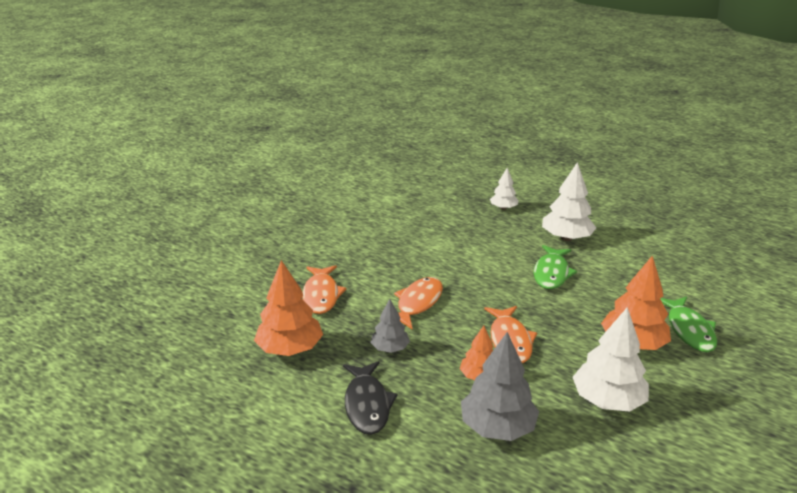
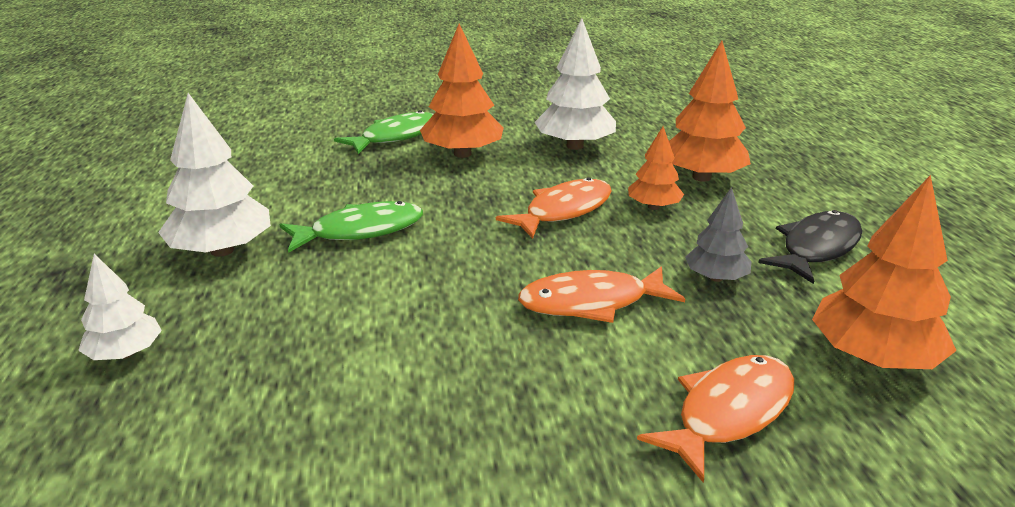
camera: 130 degrees left, 0 degrees up
(497, 427) = (701, 177): grey tree -> orange tree

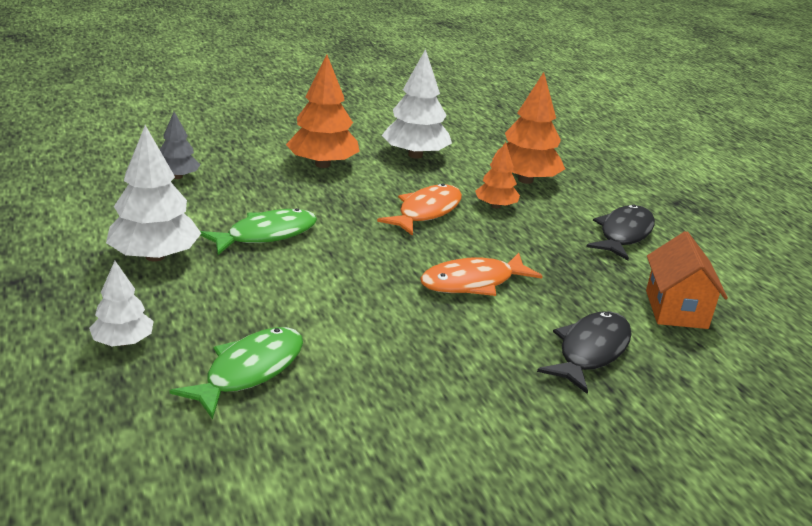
camera: 15 degrees left, 0 degrees up
(396, 136) = (256, 149): green fish -> green fish (249, 371)
(716, 278) = (557, 259): grey tree -> grey tree (177, 177)
(728, 412) = (590, 351): orange fish -> black fish
(873, 357) = (676, 309): orange tree -> orange house

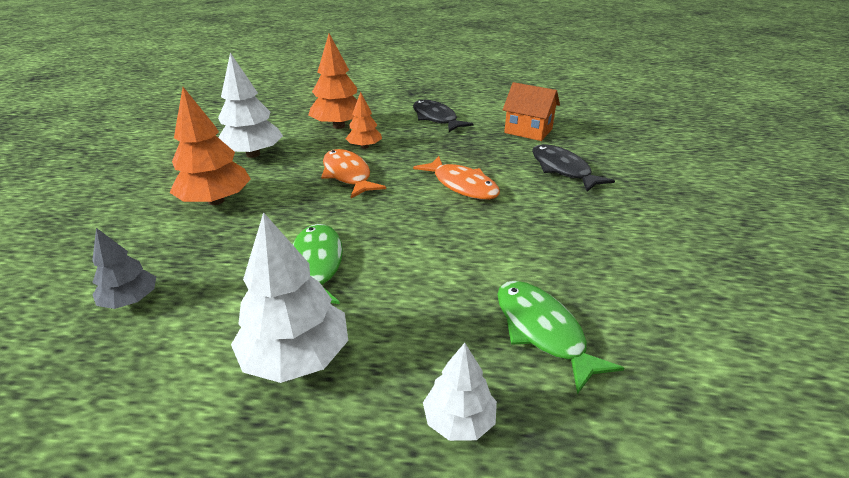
camera: 60 degrees left, 5 degrees up
(473, 282) = (462, 185): orange fish -> orange fish turned 45 degrees counterclockwise

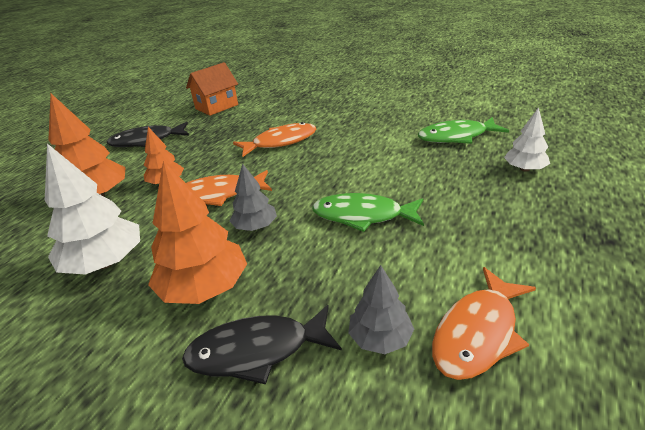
camera: 70 degrees left, 0 degrees up
(114, 366) = (478, 333): none -> orange fish
(296, 356) = (472, 225): white tree -> none
(297, 205) = (255, 226): none -> grey tree
(562, 169) = (286, 104): black fish -> black fish (256, 351)

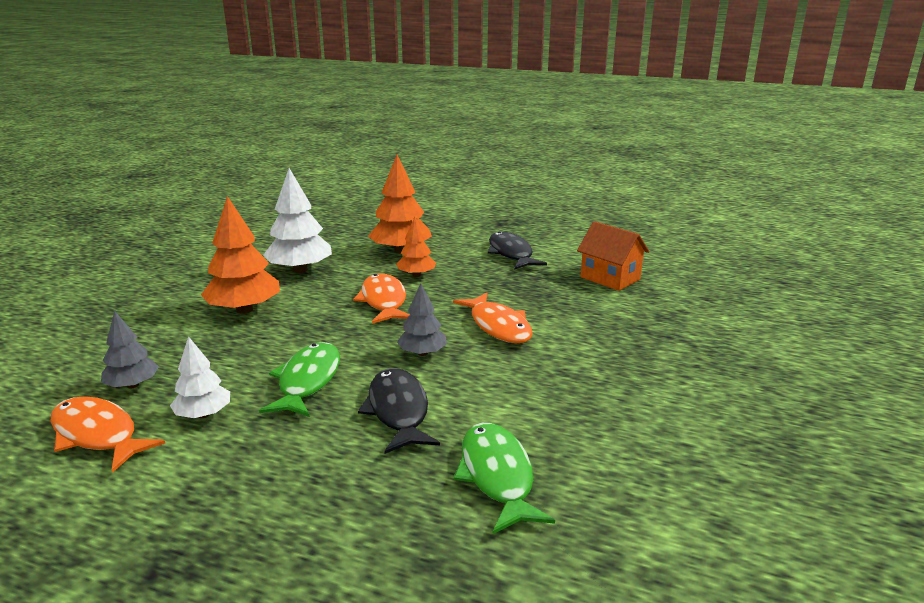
camera: 85 degrees right, 10 degrees down
(255, 226) = (318, 323): grey tree -> grey tree (422, 353)
(256, 351) = (162, 335): black fish -> black fish (398, 411)
(524, 169) = (368, 534): white tree -> white tree (203, 414)

